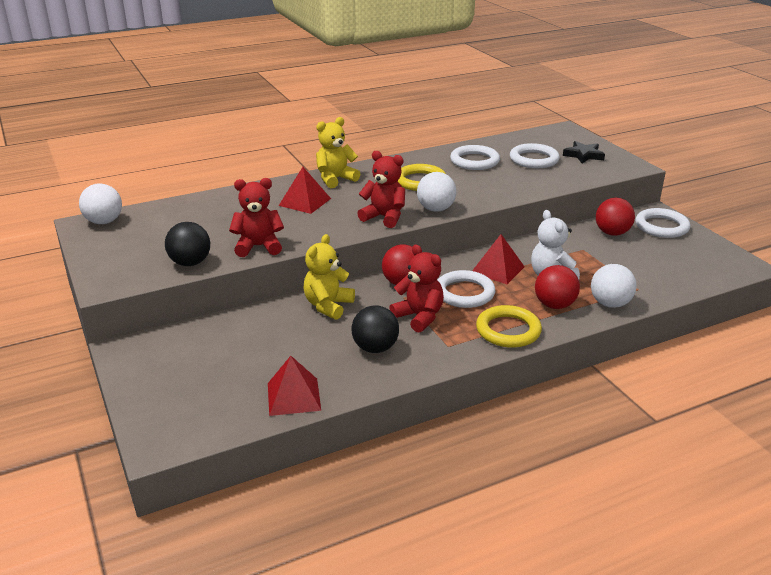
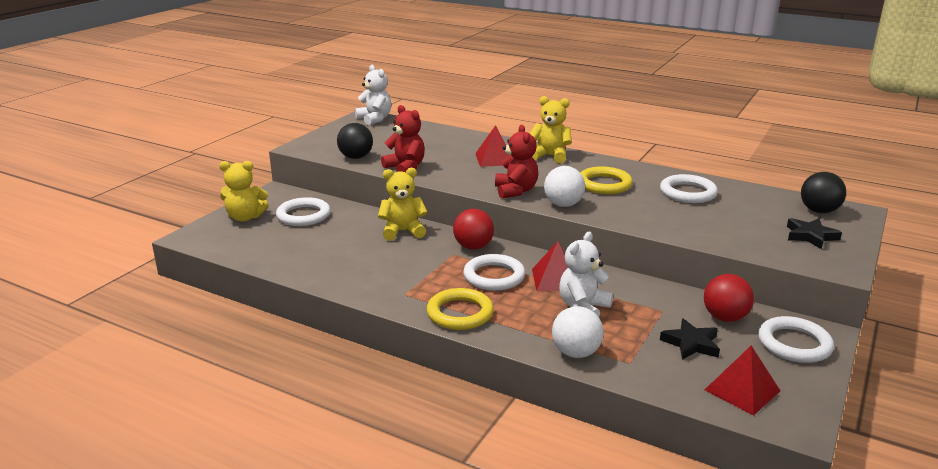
camera: 55 degrees right, 5 degrees down
(104, 222) = (374, 119): white ball -> white teddy bear
(163, 389) = (245, 217): none -> yellow teddy bear
(294, 396) = (277, 259): red pyramid -> red pyramid (742, 390)
(375, 348) = (367, 266): black ball -> black ball (819, 211)
(419, 317) = (431, 269): red teddy bear -> none
(534, 159) = (747, 216): white ring -> white ring (303, 215)
(554, 305) = (532, 324): red ball -> none
(633, 258) = (691, 343): none -> black star

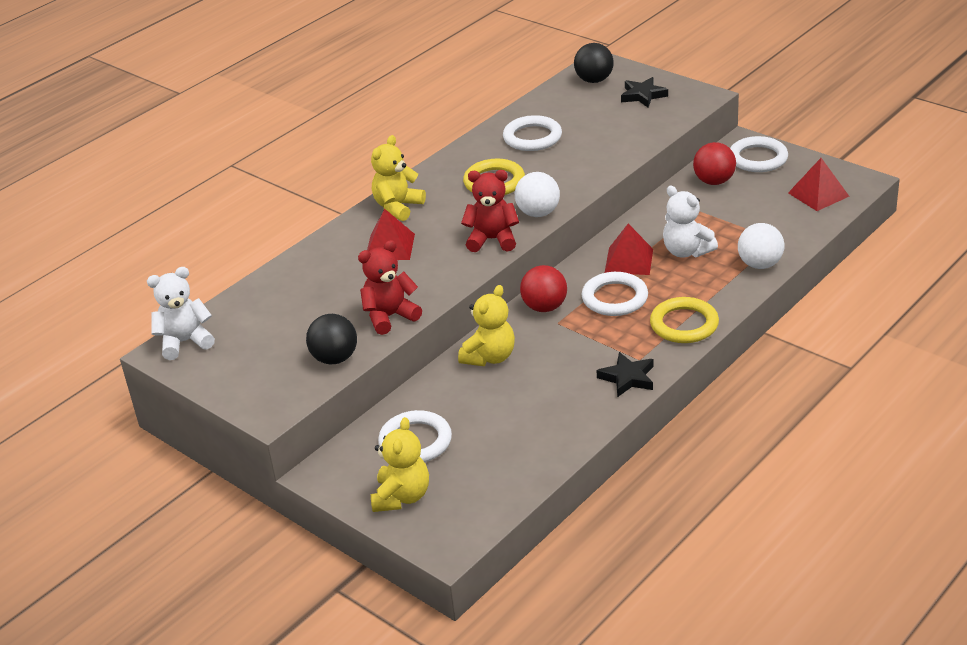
camera: 75 degrees left, 10 degrees up
(402, 231) = (489, 357): yellow teddy bear -> yellow teddy bear turned 150 degrees counterclockwise
(691, 343) = (752, 205): black star -> black star (627, 378)

